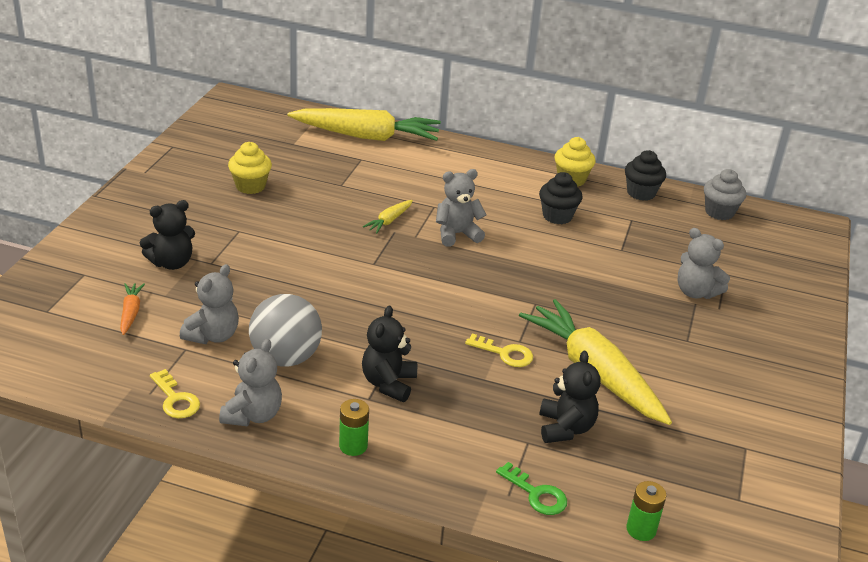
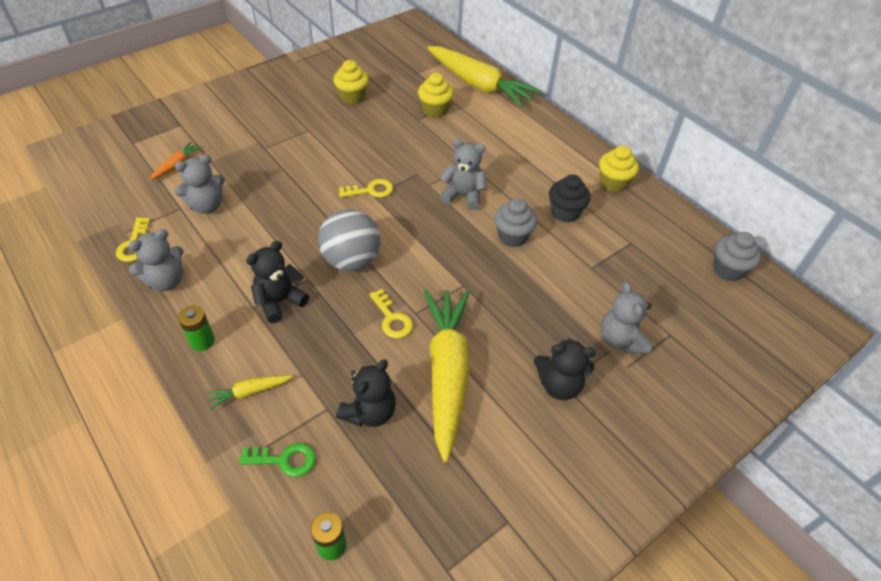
camera: 35 degrees right, 15 degrees up
(171, 263) = (240, 138): black teddy bear -> black teddy bear (559, 385)
(285, 357) = (234, 245): grey ball -> grey ball (351, 260)
(349, 171) = (435, 110): none -> yellow cupcake
(367, 261) = (371, 190): none -> yellow key
(389, 221) = (422, 163): yellow carrot -> yellow carrot (250, 392)
(535, 251) = (512, 236): none -> grey cupcake
(536, 494) = (285, 460): green key -> green key turned 75 degrees counterclockwise
(641, 193) = (666, 220): black cupcake -> none

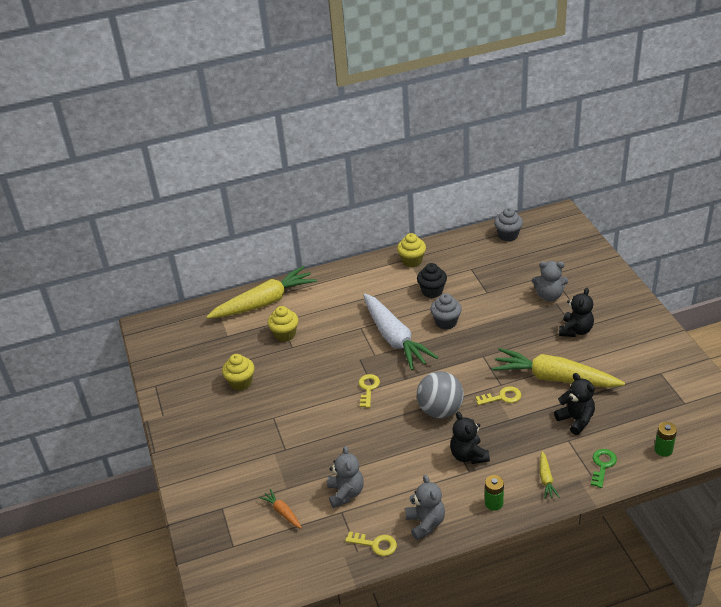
camera: 65 degrees left, 10 degrees down
(463, 195) = (394, 338): grey teddy bear -> white carrot

